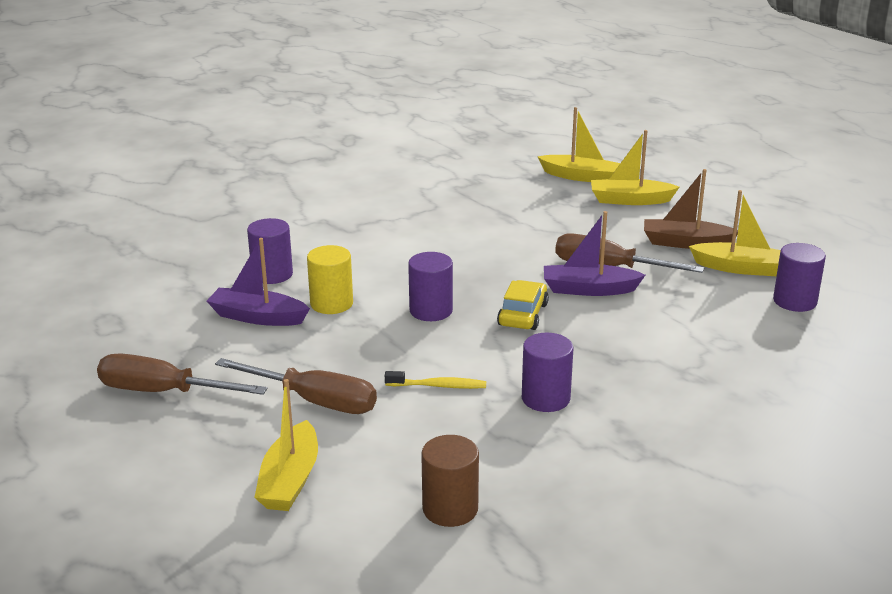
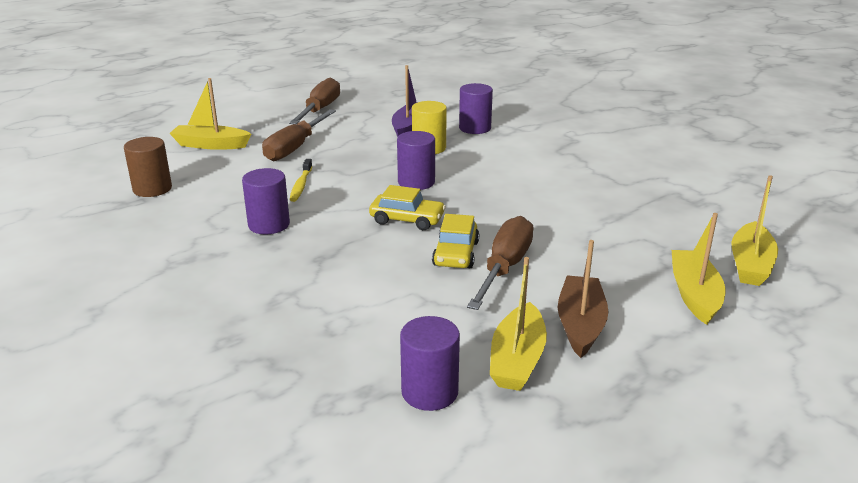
camera: 90 degrees right, 0 degrees up
(589, 289) = (456, 254): purple boat -> yellow car

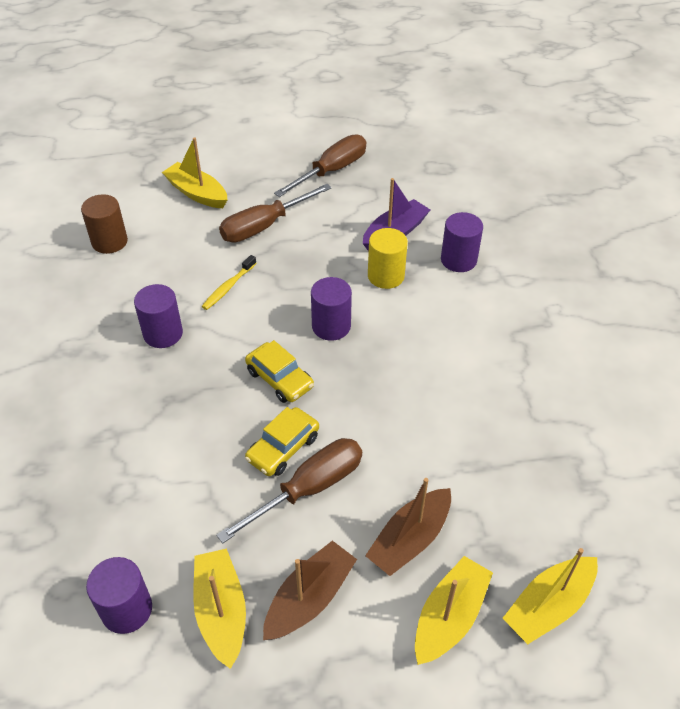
camera: 30 degrees right, 20 degrees up
(517, 359) = (221, 611): yellow boat -> yellow boat turned 120 degrees clockwise
(615, 267) = (410, 539): none -> brown boat

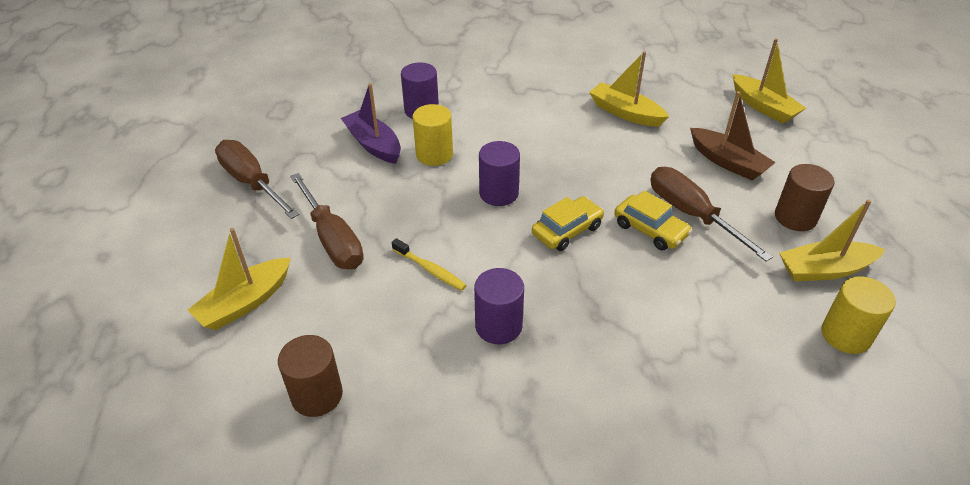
camera: 85 degrees left, 5 degrees down
(127, 609) = (845, 335): purple cylinder -> yellow cylinder
(309, 598) = (795, 217): brown boat -> brown cylinder
(449, 617) = (786, 149): yellow boat -> yellow boat (625, 113)

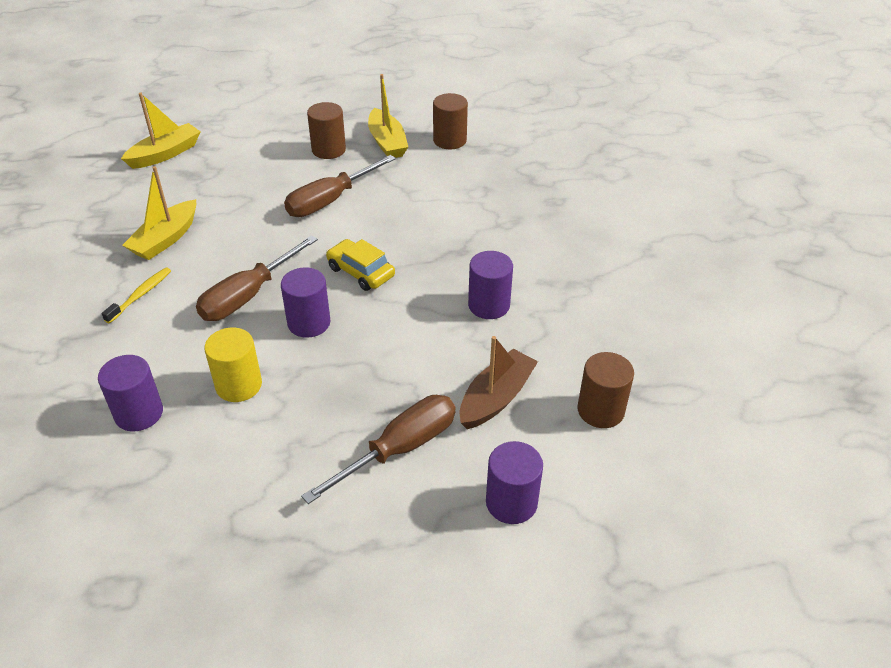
camera: 100 degrees left, 0 degrees up
(245, 303) = (511, 502): yellow boat -> purple cylinder
(252, 182) = (301, 569): brown screwdriver -> brown screwdriver (248, 296)
(373, 145) = (216, 449): purple boat -> none
(430, 270) = (431, 359): yellow toothbrush -> yellow toothbrush (141, 295)
(650, 229) = (353, 223): yellow car -> none
(728, 162) = (254, 178): brown boat -> brown boat (496, 398)
(845, 335) = (449, 140): yellow cylinder -> brown cylinder

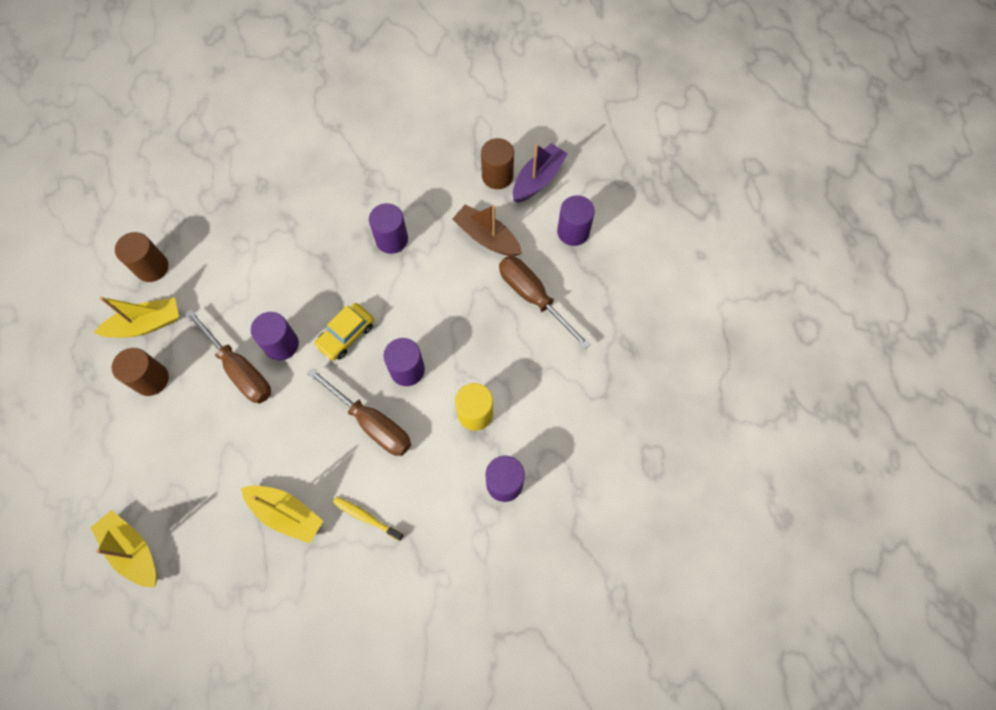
camera: 90 degrees left, 25 degrees up
(355, 226) = (281, 344): none -> purple cylinder
(602, 459) = (538, 179): none -> purple boat

